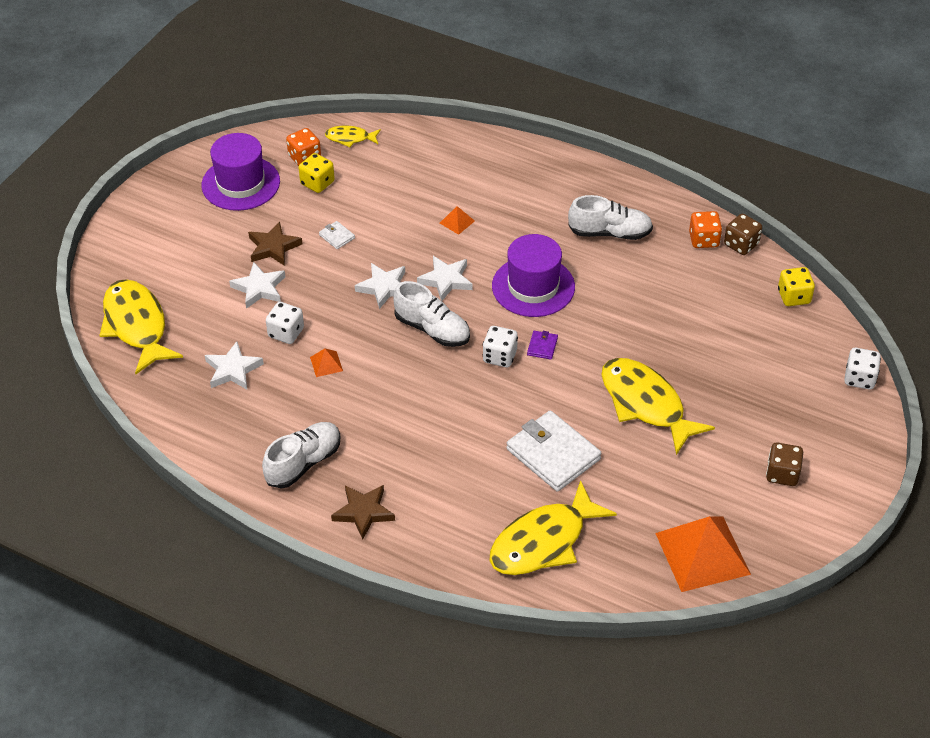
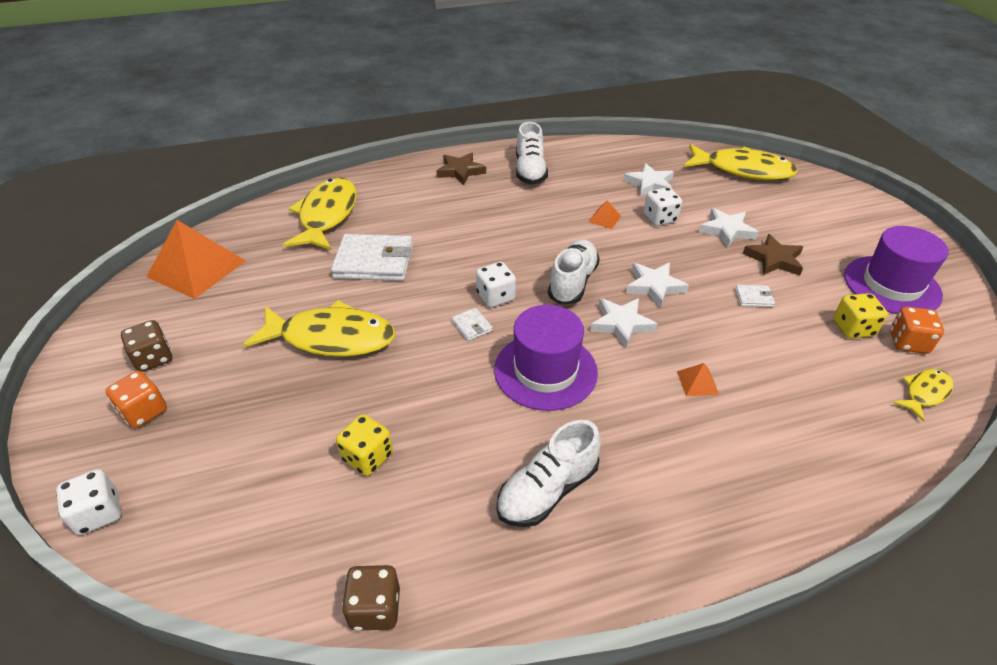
camera: 135 degrees right, 5 degrees down
(432, 329) = (572, 282): white shoe -> white shoe turned 120 degrees clockwise
(542, 346) = (472, 326): purple wallet -> white wallet
(703, 240) = (430, 574): orange dice -> orange dice (144, 412)
(794, 297) = (246, 574): yellow dice -> yellow dice (367, 457)

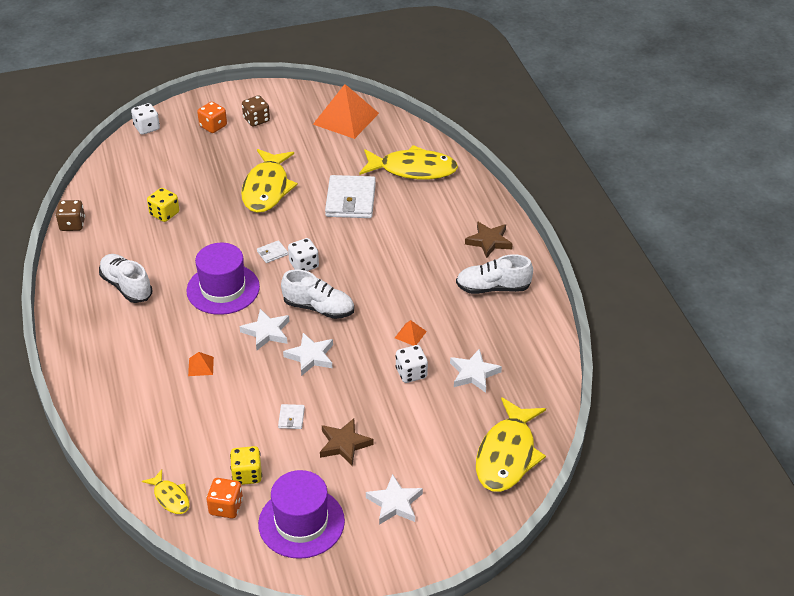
camera: 90 degrees right, 0 degrees up
(726, 230) = (391, 419): white star -> white star (395, 503)

